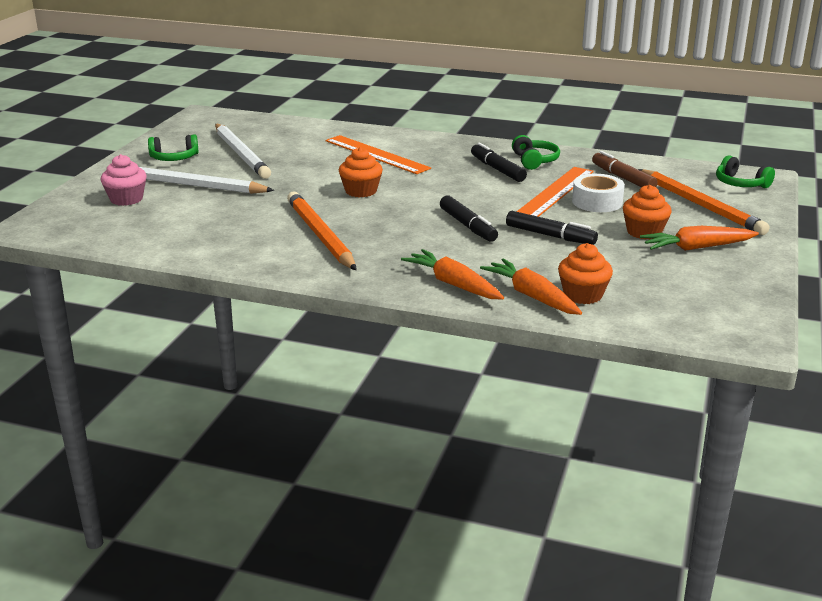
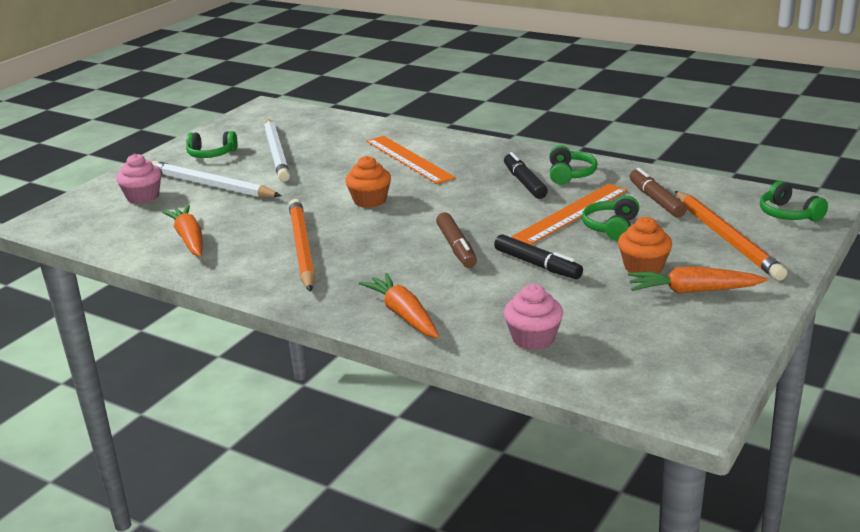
camera: 15 degrees right, 0 degrees up
(468, 226) = (456, 247): black marker -> brown marker
(531, 296) = (477, 335): orange carrot -> orange carrot (189, 239)
(583, 295) = (533, 339): orange cupcake -> pink cupcake
(597, 202) = (611, 227): white tape -> green headphones

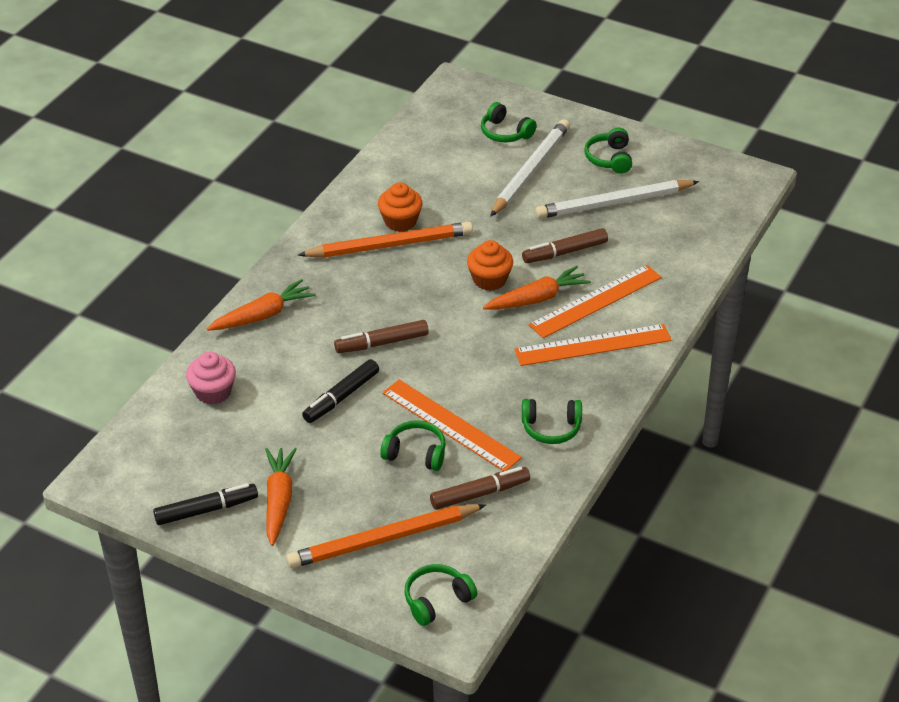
camera: 85 degrees right, 15 degrees up
(143, 197) = (505, 133): pink cupcake -> green headphones
(189, 239) = (414, 176): orange carrot -> orange carrot (537, 298)
(339, 171) = (564, 252): none -> brown marker
(465, 160) = (593, 345): none -> orange ruler
(524, 182) = (530, 391): black marker -> black marker (206, 510)
(643, 267) = (328, 470): orange cupcake -> orange cupcake (400, 221)

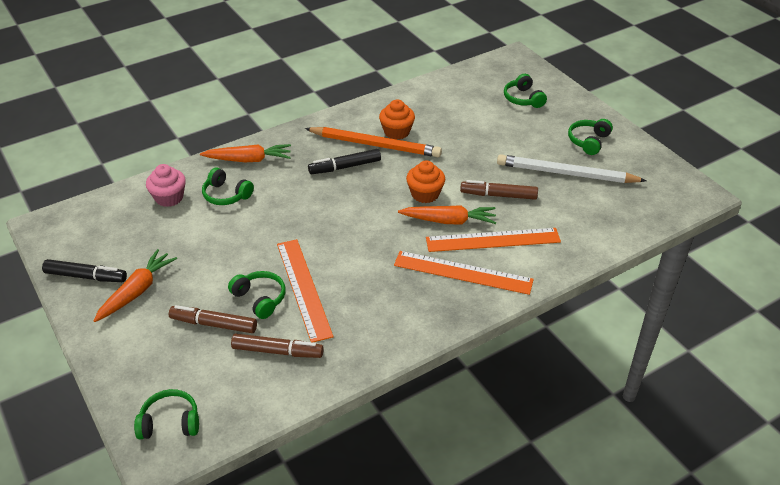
camera: 30 degrees right, 0 degrees up
(341, 397) = (247, 236): black marker -> black marker (345, 167)
(382, 343) = (309, 209): brown marker -> brown marker (214, 324)
(383, 539) = (177, 354): orange pencil -> none
(530, 171) = (520, 130): white pencil -> none
(551, 428) = (376, 323): green headphones -> green headphones (226, 195)

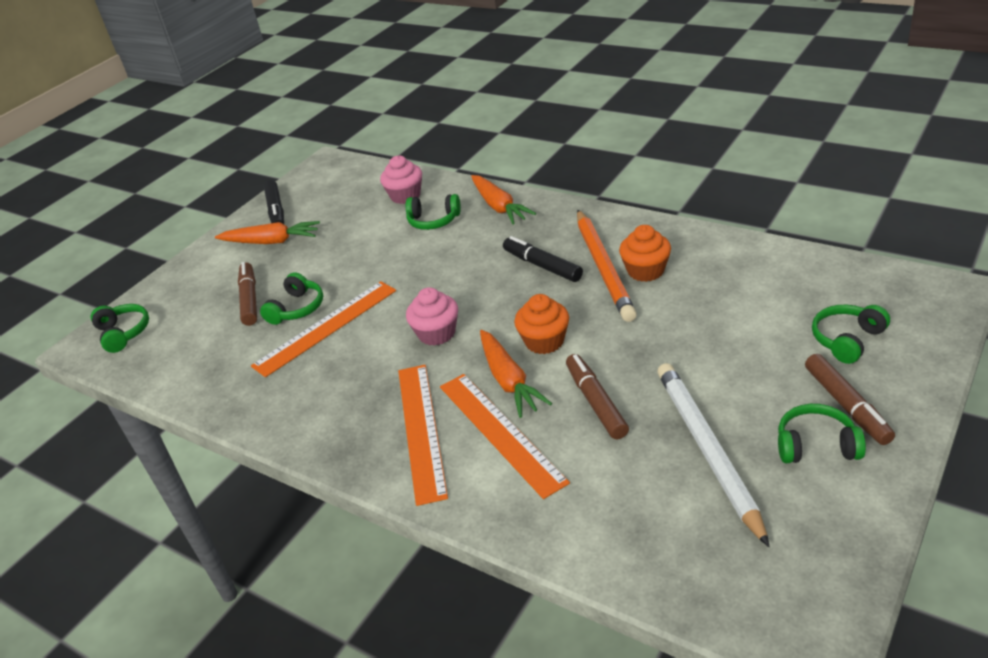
camera: 70 degrees right, 5 degrees down
(226, 195) = (433, 221): green headphones -> green headphones turned 90 degrees counterclockwise
(277, 351) = (230, 351): brown marker -> brown marker (846, 405)
(369, 236) = (436, 333): none -> pink cupcake

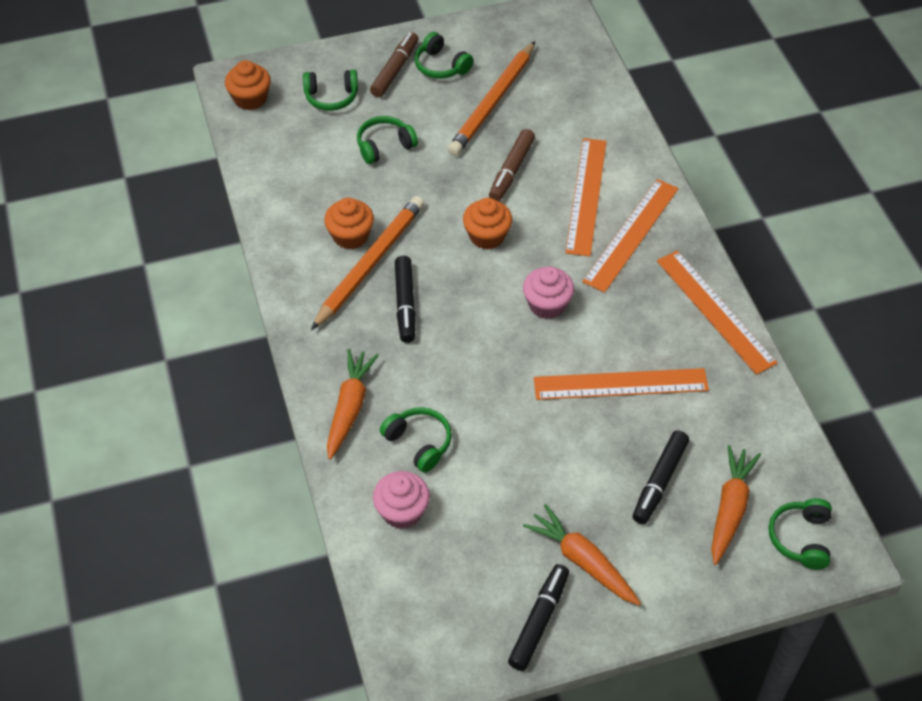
camera: 145 degrees left, 15 degrees up
(250, 299) = (659, 482): brown marker -> black marker
(287, 423) = (715, 311): none -> orange ruler
(297, 308) = (627, 430): green headphones -> green headphones (384, 146)
(509, 380) = (542, 225): orange carrot -> orange carrot (730, 508)
(707, 450) = (493, 102): white pencil -> orange pencil
(900, 289) = (250, 99): none -> orange cupcake

